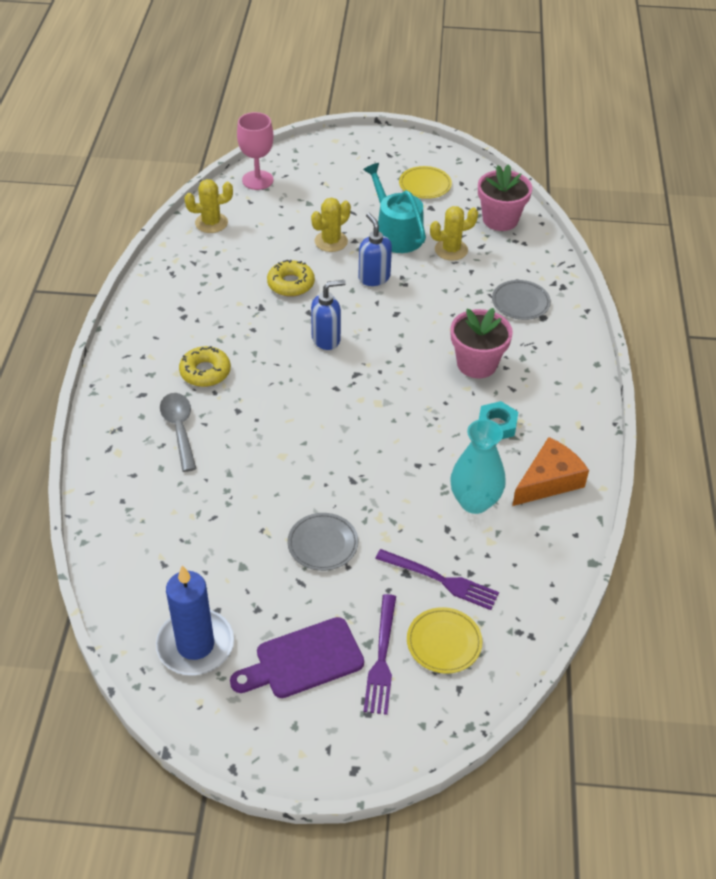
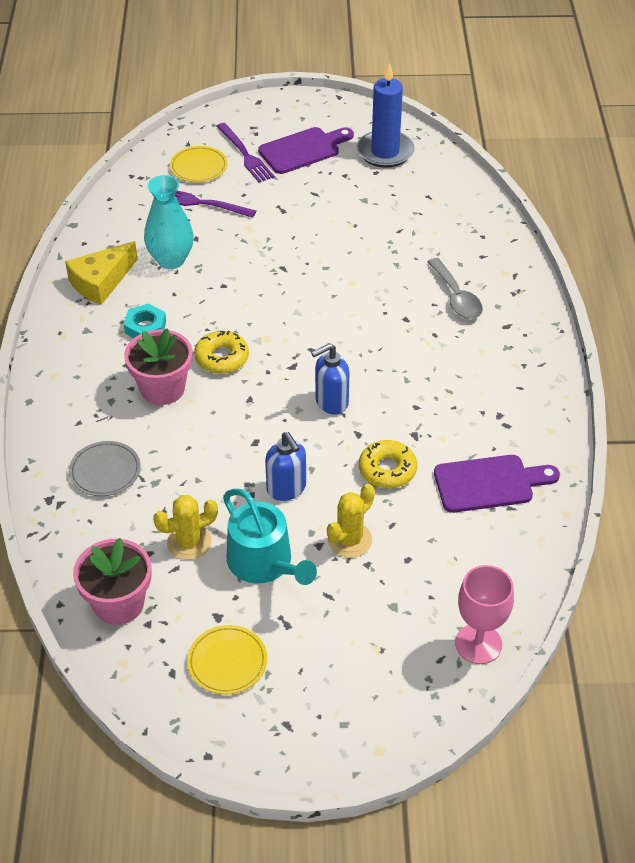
camera: 175 degrees right, 0 degrees up
(205, 372) = (451, 354): yellow donut -> yellow donut (222, 358)
(211, 223) = (517, 555): yellow cactus -> none
(213, 268) = (489, 483): none -> purple cutting board
(323, 544) = (301, 219): grey plate -> none
(381, 658) = (245, 155): purple fork -> purple fork turned 150 degrees clockwise
(548, 481) = (101, 282): orange cheese -> yellow cheese

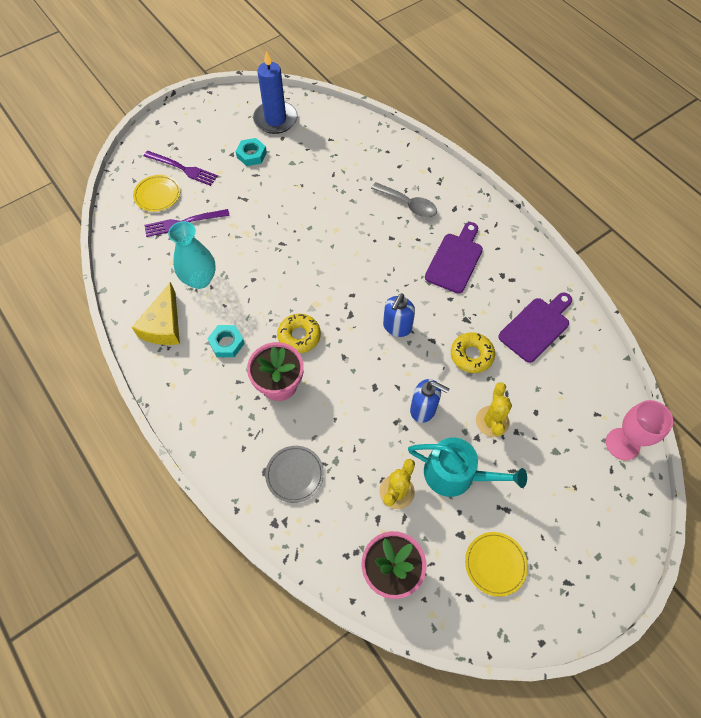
camera: 35 degrees left, 15 degrees up
(303, 150) = (219, 145): purple cutting board -> purple cutting board (455, 260)
(328, 173) = (251, 155): none -> turquoise nut

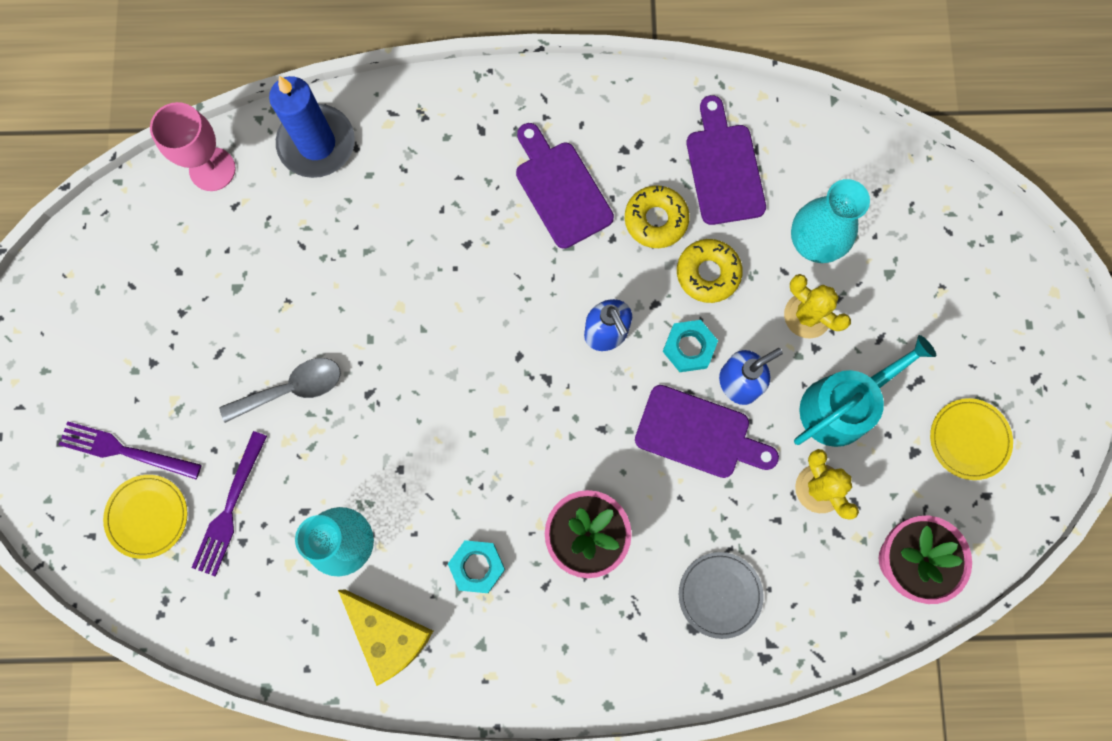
camera: 55 degrees left, 15 degrees up
(183, 169) = (125, 450): purple fork -> purple fork turned 135 degrees counterclockwise
(251, 155) = (176, 335): turquoise nut -> turquoise nut (689, 347)
(275, 119) = (134, 258): blue candle -> blue candle (317, 143)
(299, 336) = (533, 465): yellow donut -> yellow donut (656, 220)
(378, 406) = (699, 433): none -> purple cutting board
(408, 204) = (430, 183): grey spoon -> grey spoon (292, 389)
(536, 399) = (814, 243): none -> turquoise vase
(622, 444) = (928, 194): pink goblet -> pink goblet (212, 169)

